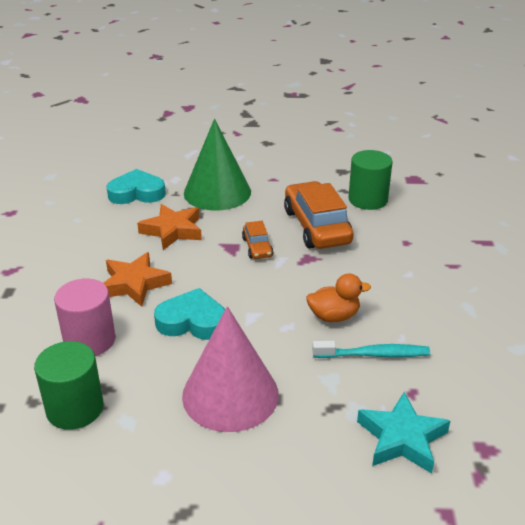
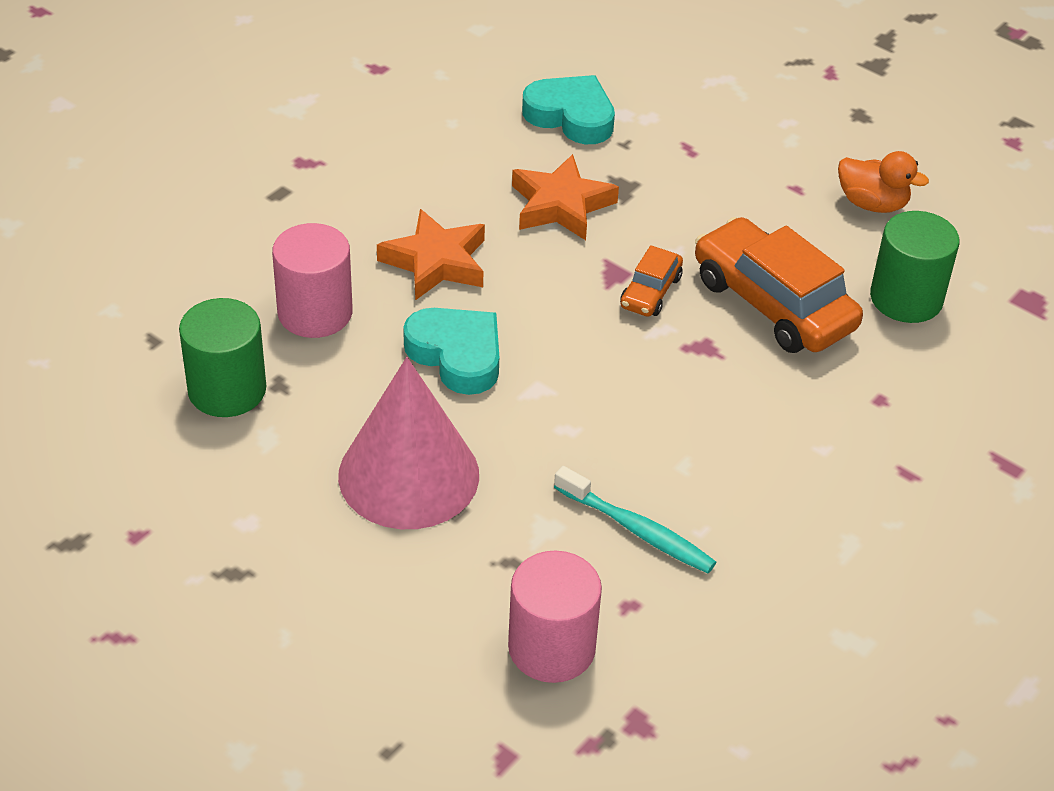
camera: 35 degrees right, 10 degrees up
(217, 192) = (687, 171): green cone -> none
(317, 226) = (773, 303): orange car -> orange car turned 60 degrees counterclockwise
(334, 316) = (644, 450): orange duck -> orange duck (872, 204)
(402, 438) = (551, 648): turquoise star -> pink cylinder

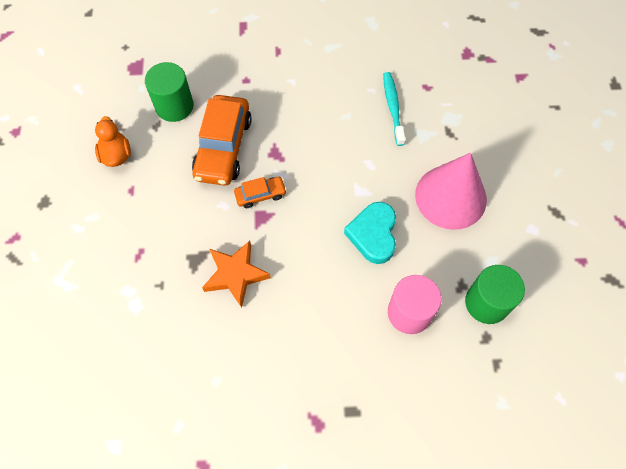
camera: 130 degrees left, 20 degrees up
(436, 262) = (327, 293): orange star -> none
(551, 648) = (468, 95): pink cylinder -> none
(571, 116) = (159, 327): turquoise heart -> none

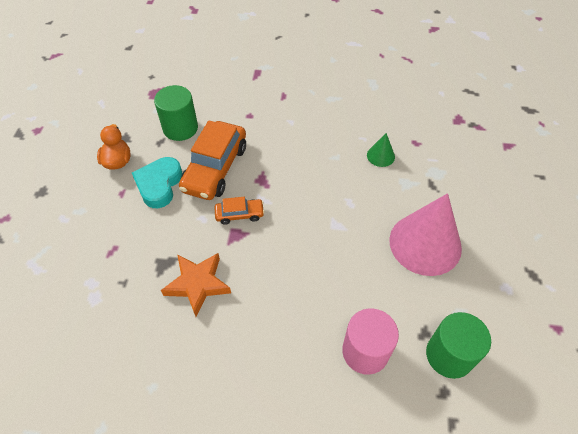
camera: 10 degrees right, 10 degrees down
(373, 235) = (341, 268): turquoise heart -> turquoise heart (159, 185)
(393, 107) = (380, 156): turquoise toothbrush -> green cone

